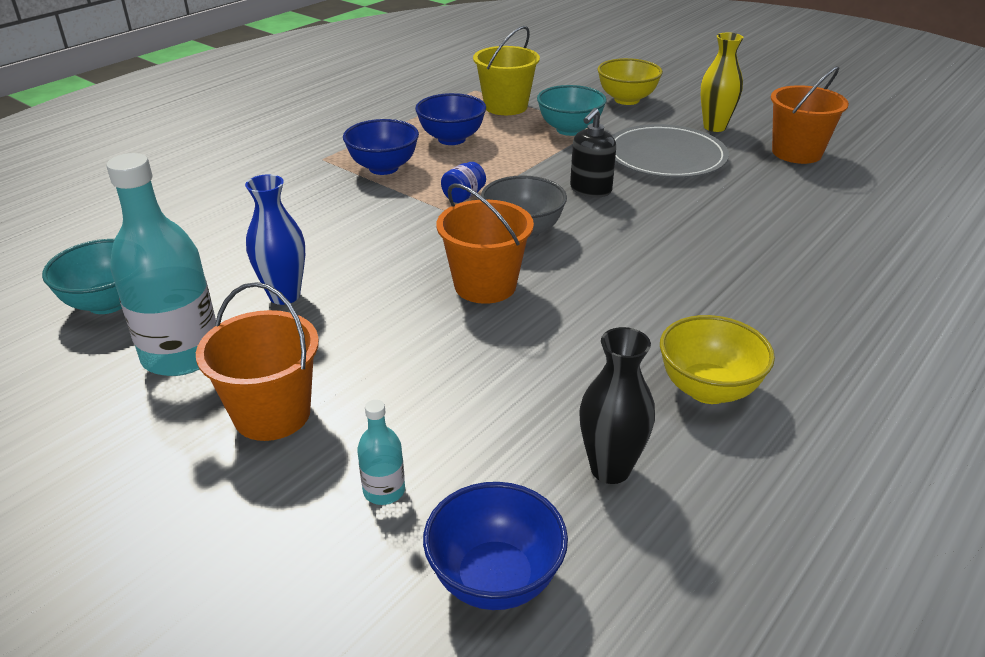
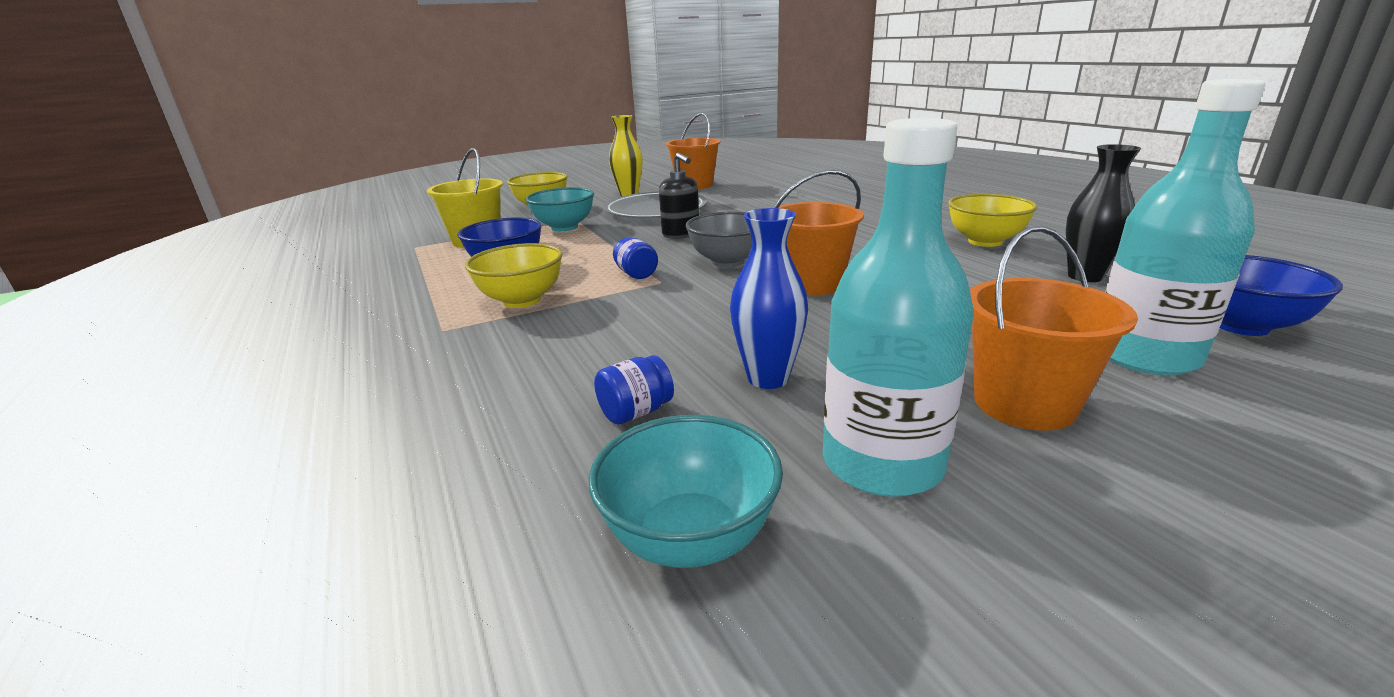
camera: 65 degrees left, 10 degrees down
(227, 257) = (636, 412): none -> blue jar
(383, 168) = (522, 300): blue bowl -> yellow bowl
(384, 491) = (1144, 356): turquoise bottle -> turquoise bottle, size x2.23

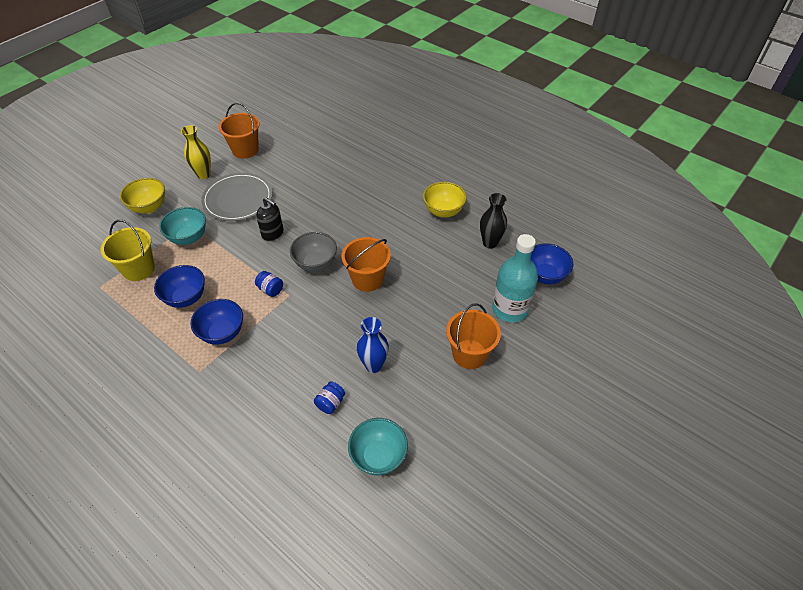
camera: 25 degrees left, 25 degrees up
(522, 300) = (222, 333): yellow bowl -> blue bowl
(882, 463) = (427, 402): turquoise bottle -> none

